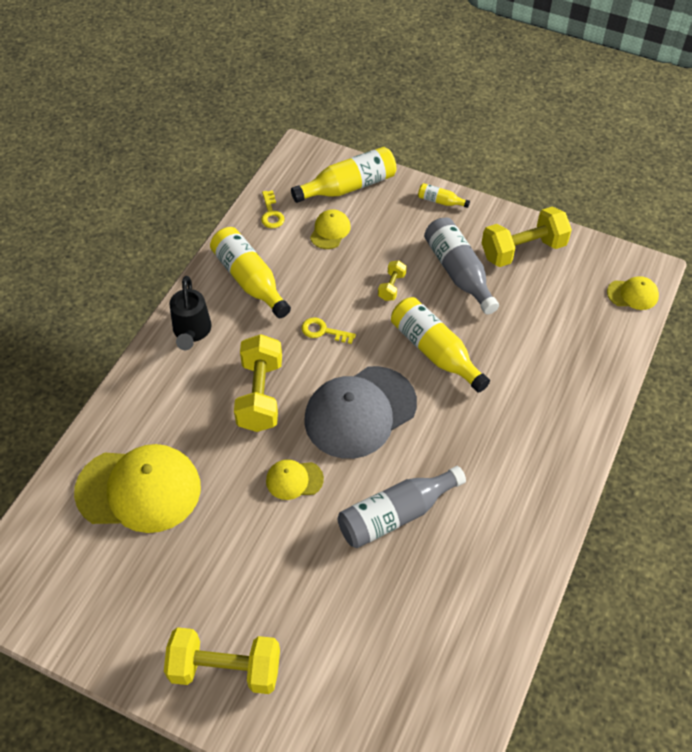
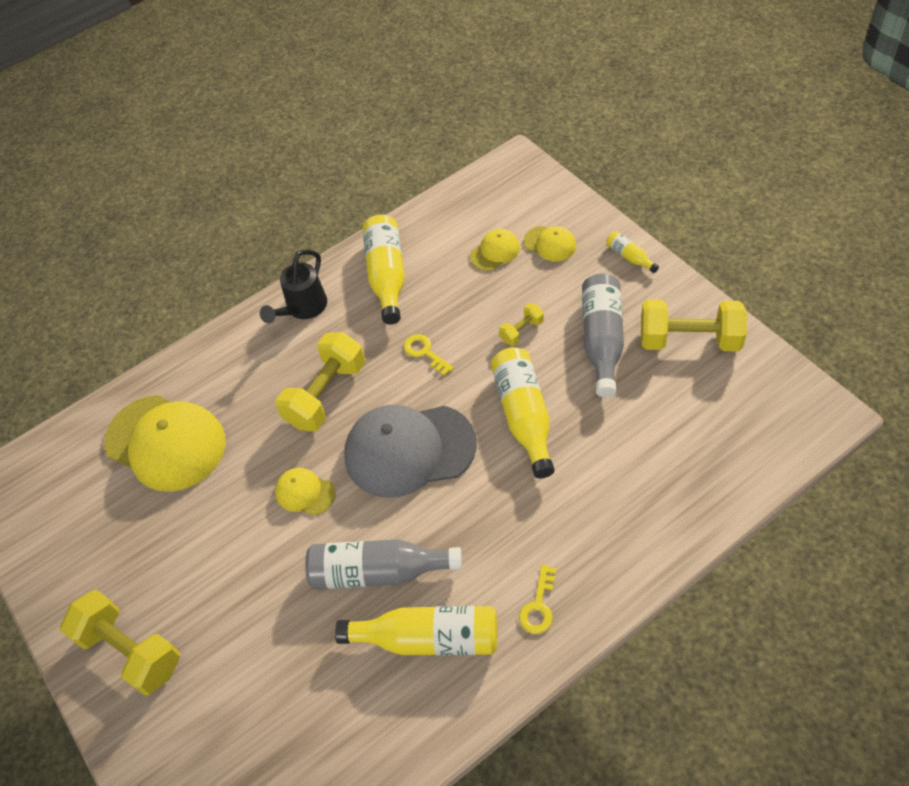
camera: 35 degrees right, 0 degrees up
(271, 213) = (448, 215): yellow key -> yellow key (538, 606)
(348, 186) = (542, 211): yellow bottle -> yellow bottle (428, 638)
(632, 294) = (789, 435): yellow cap -> yellow cap (550, 244)

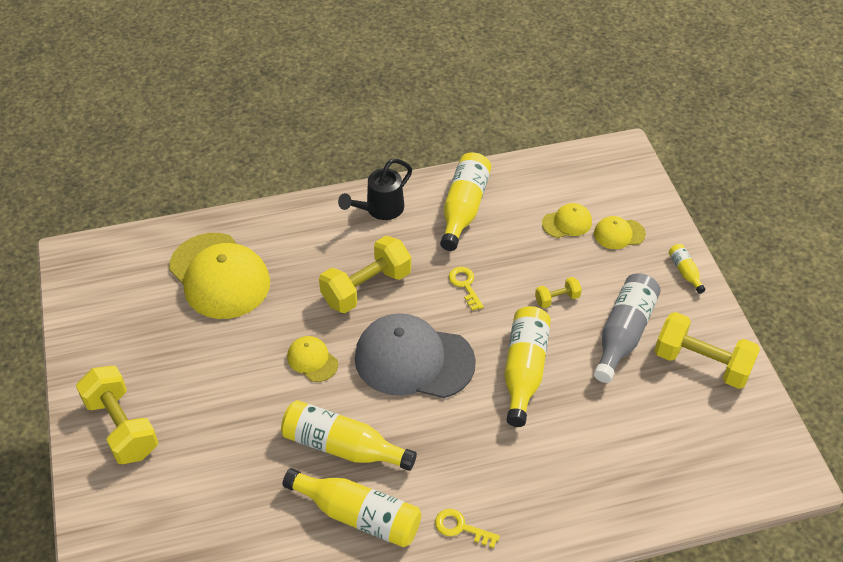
camera: 15 degrees right, 5 degrees down
(378, 571) = (343, 446): grey bottle -> yellow bottle
(538, 606) = (461, 528): yellow key -> yellow key turned 75 degrees clockwise
(550, 244) = (619, 234): yellow cap -> yellow cap turned 120 degrees clockwise

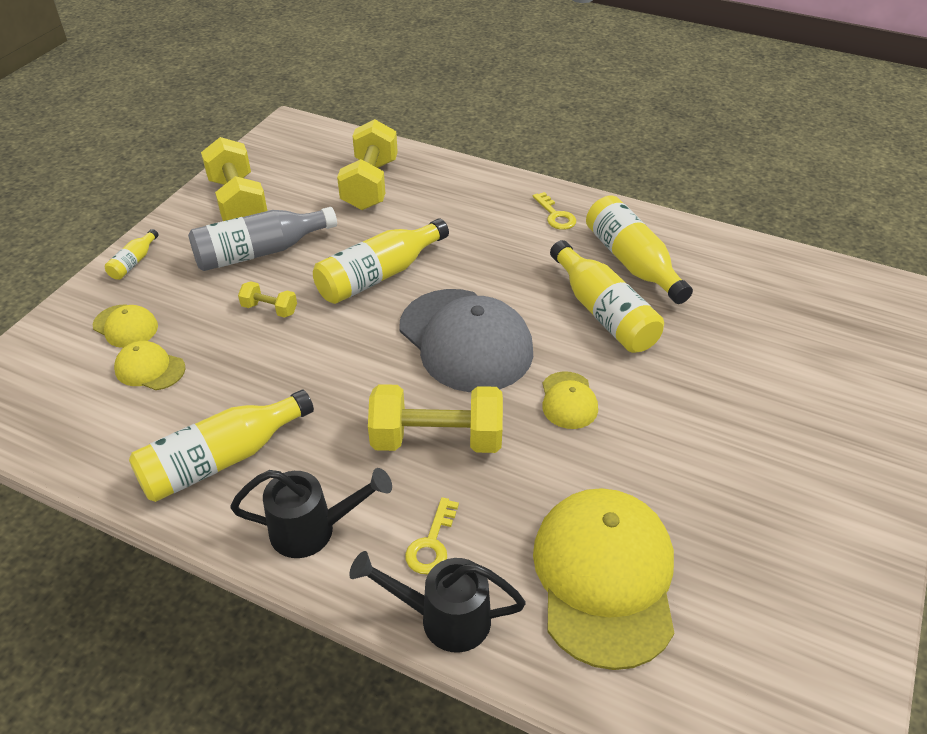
camera: 140 degrees left, 5 degrees down
(122, 427) = (835, 458): yellow dumbbell -> yellow dumbbell (370, 184)
(282, 215) = (444, 618): none -> black watering can
(465, 285) = (333, 375): yellow key -> yellow key (432, 543)

